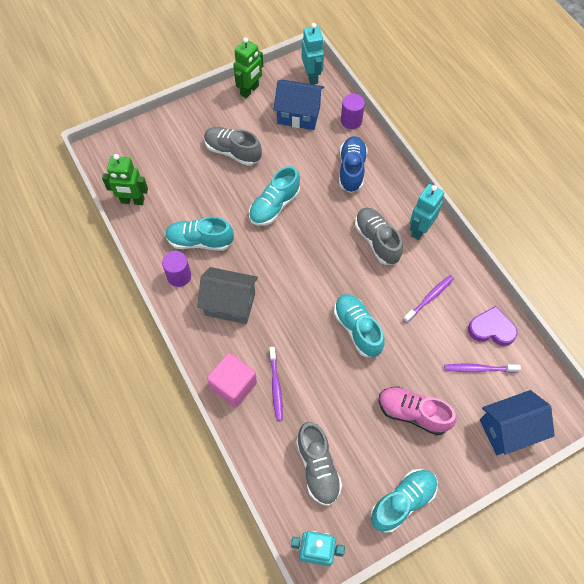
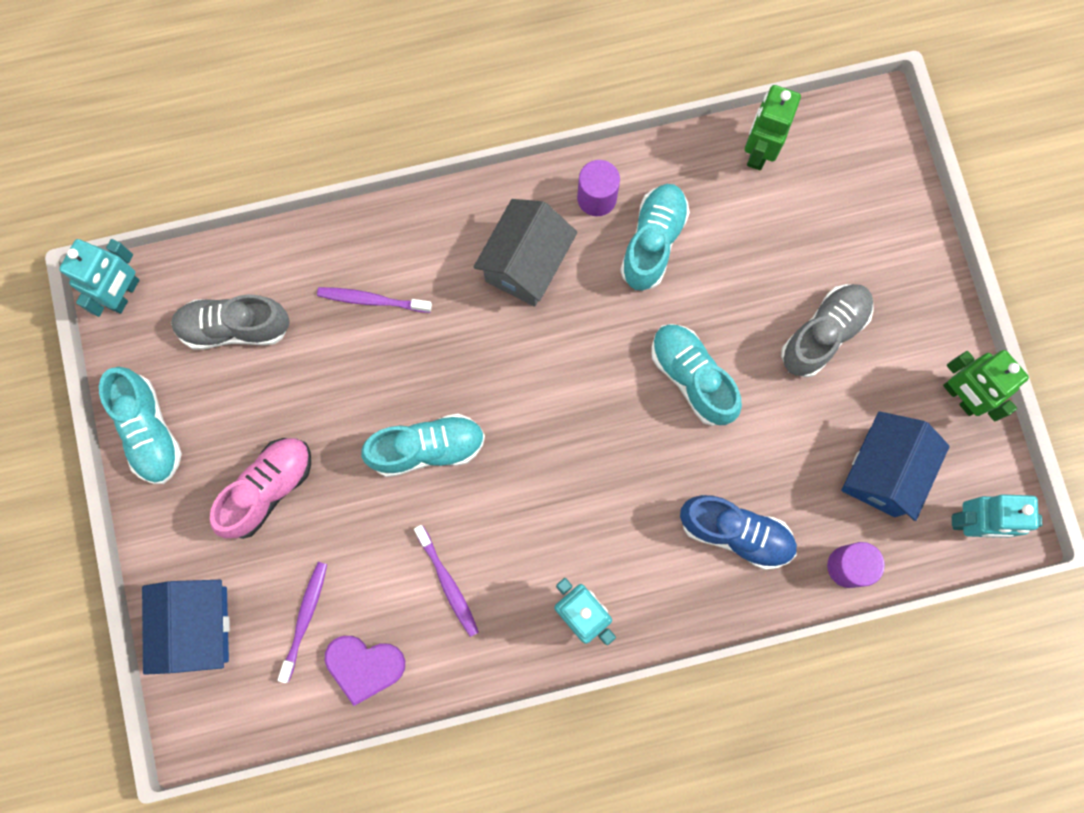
camera: 105 degrees right, 15 degrees up
(233, 385) = (391, 240): pink cube -> none
(377, 241) = (578, 531): grey shoe -> none
(491, 329) = (364, 666): purple heart -> purple heart turned 75 degrees clockwise

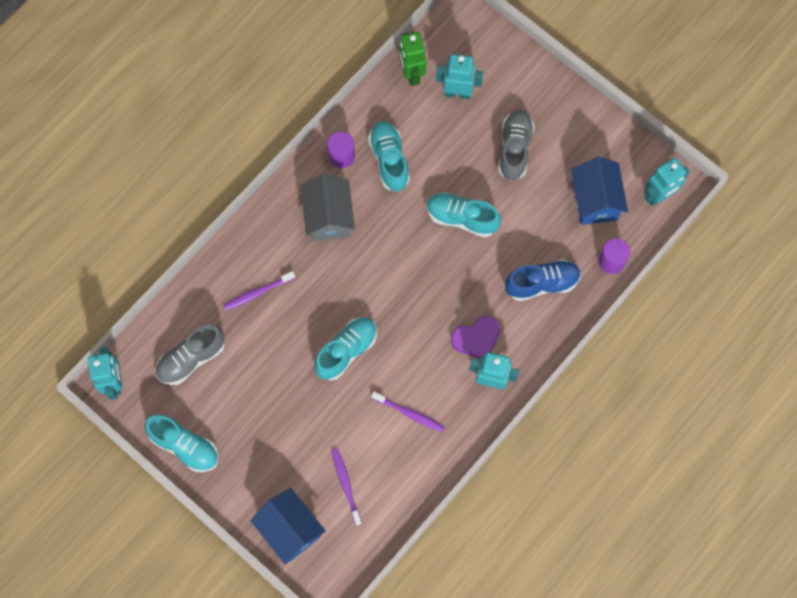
camera: 35 degrees left, 5 degrees down
(268, 489) = (275, 431): pink shoe -> none
(364, 666) = (396, 487): purple heart -> purple heart (476, 339)
(801, 214) = (457, 93): none -> turquoise robot
(960, 396) = (608, 134): green robot -> none

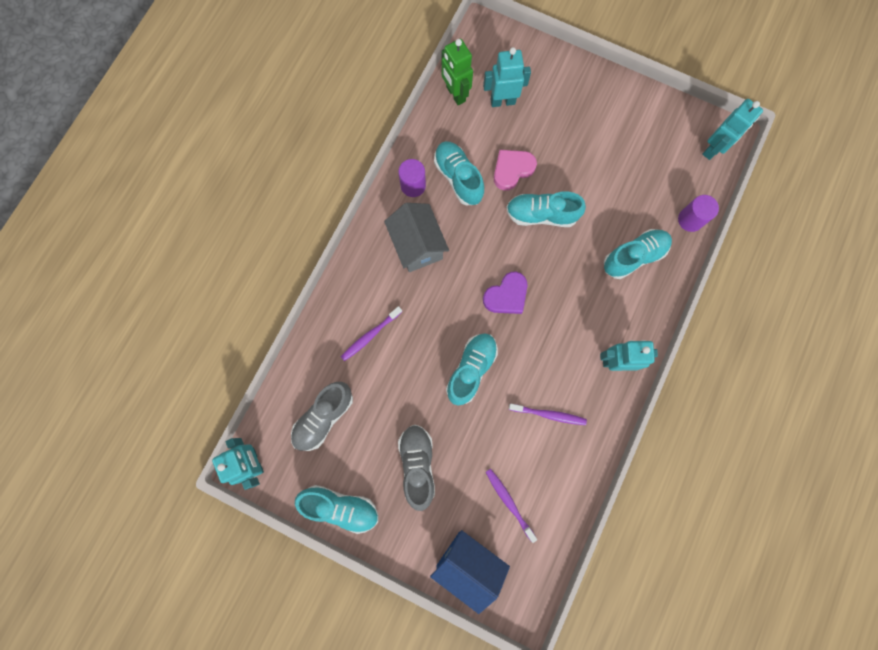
camera: 15 degrees left, 5 degrees up
(446, 165) = (512, 170): none -> pink heart
(476, 339) = (590, 325): purple heart -> purple heart (506, 295)
(514, 149) = (570, 139): grey shoe -> grey shoe (417, 464)
(542, 283) = (633, 257): blue shoe -> turquoise shoe
(595, 200) = (657, 168): blue house -> none

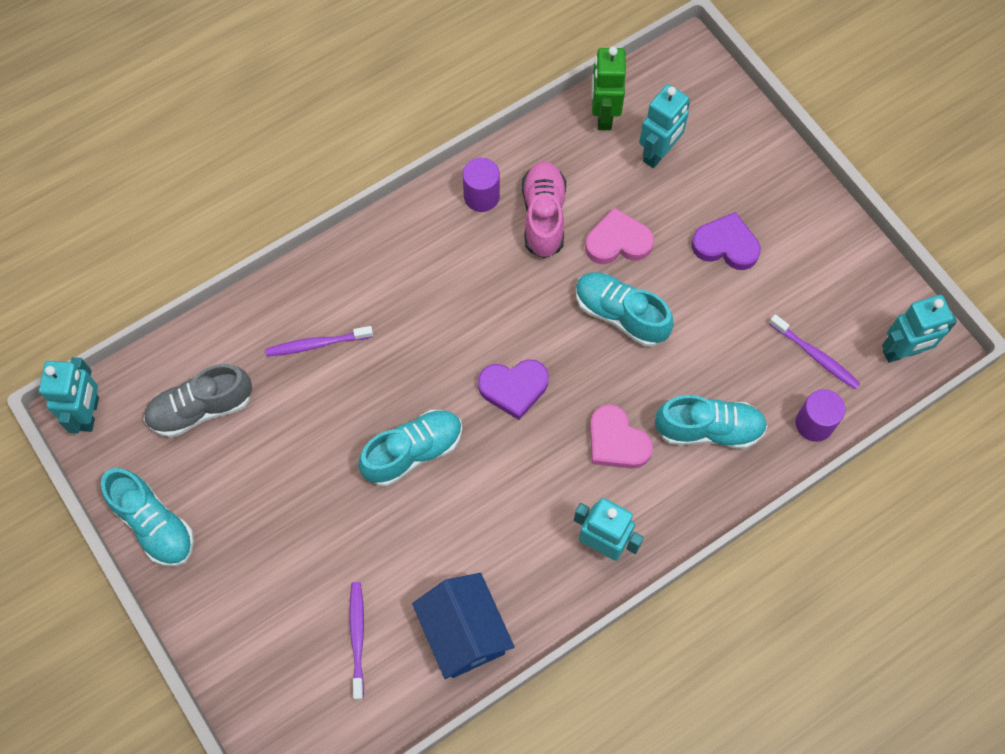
camera: 30 degrees right, 10 degrees down
(417, 245) = (441, 270): grey house -> none
(417, 464) = (275, 527): grey shoe -> none
(458, 178) = (543, 216): turquoise shoe -> pink shoe
(468, 563) = (261, 680): blue house -> blue house (464, 633)
(502, 101) = (658, 153): turquoise robot -> turquoise robot turned 105 degrees clockwise
(548, 414) = (474, 560): purple toothbrush -> purple toothbrush (815, 355)
(576, 138) = (726, 245): none -> purple heart
(586, 294) = (616, 441): none -> pink heart

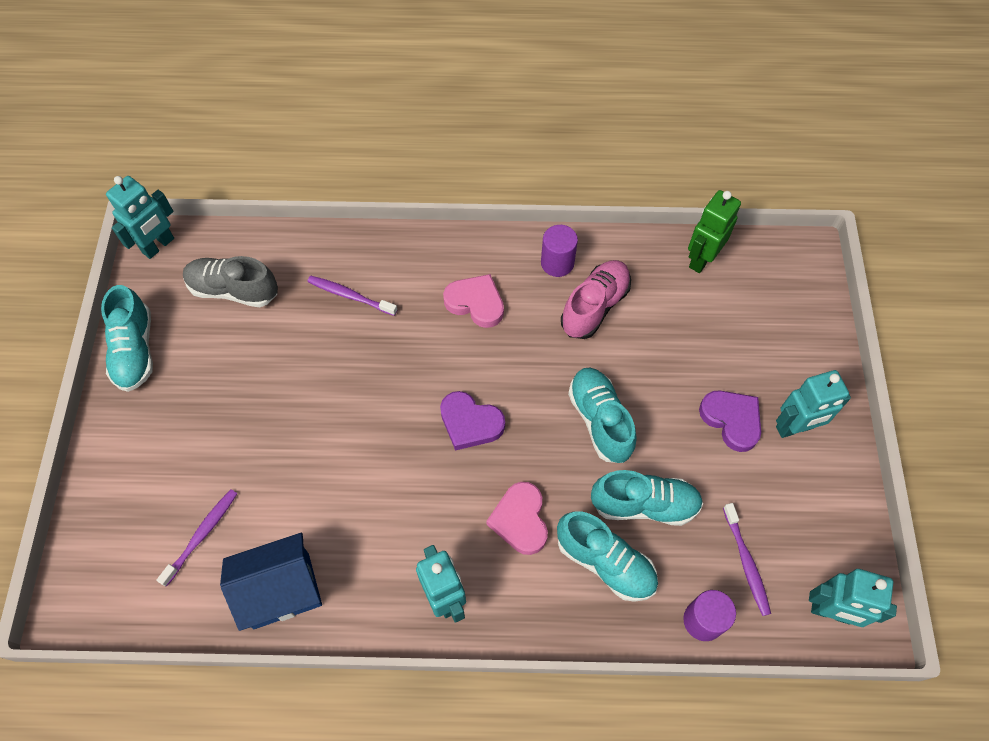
camera: 35 degrees right, 5 degrees down
(413, 452) = (355, 421): turquoise shoe -> turquoise shoe (644, 504)
(464, 633) = (281, 590): blue house -> blue house turned 60 degrees clockwise
(618, 241) = (641, 362): pink heart -> pink heart (476, 303)
(658, 153) = (726, 314): turquoise robot -> turquoise robot (795, 428)

